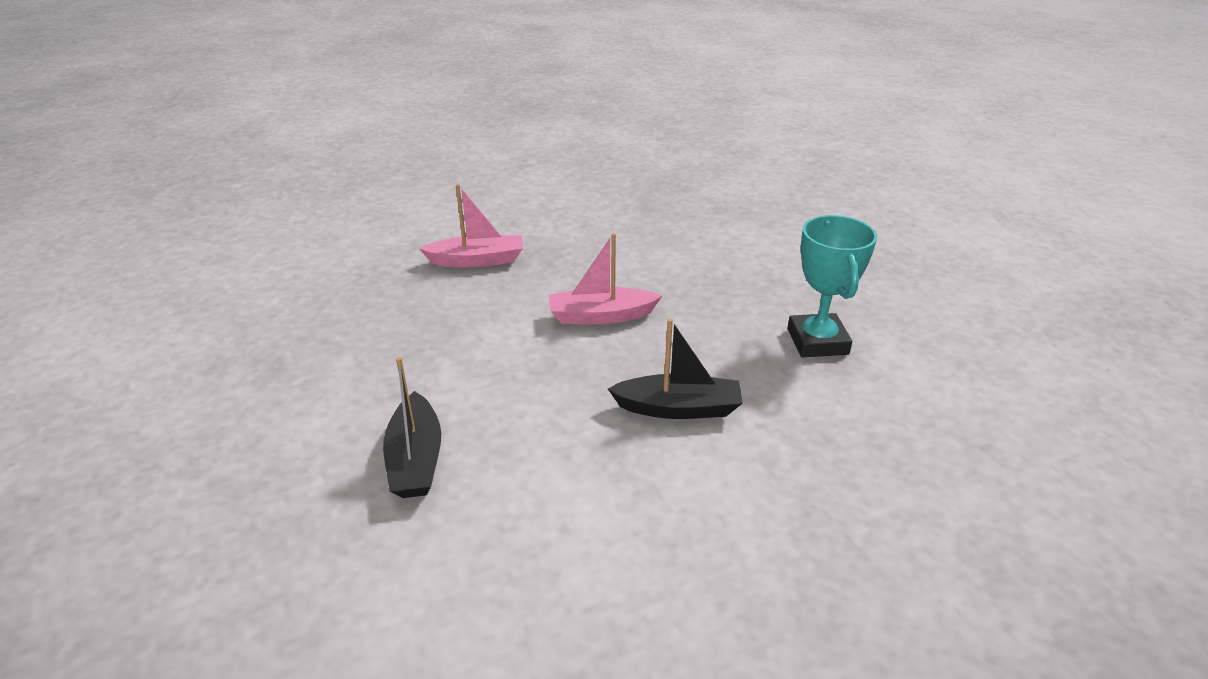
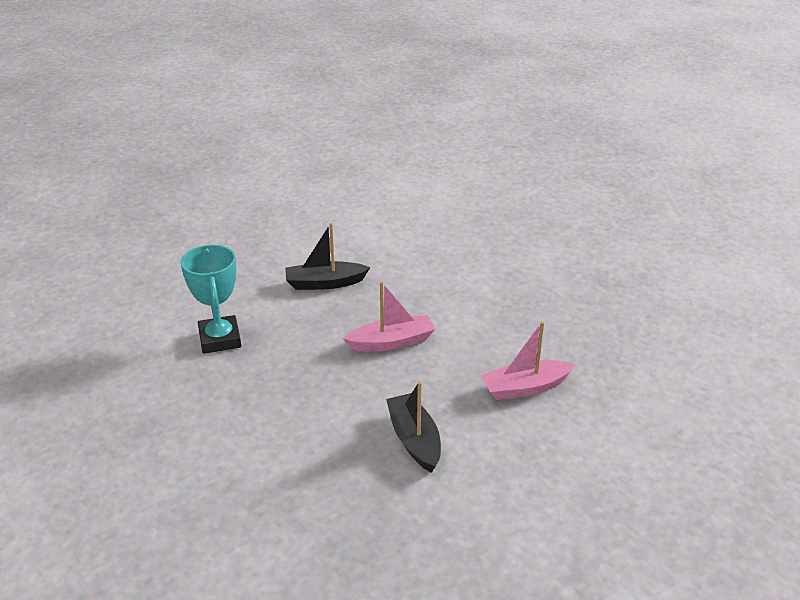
camera: 170 degrees right, 0 degrees up
(416, 459) = (470, 243): black boat -> black boat (414, 440)

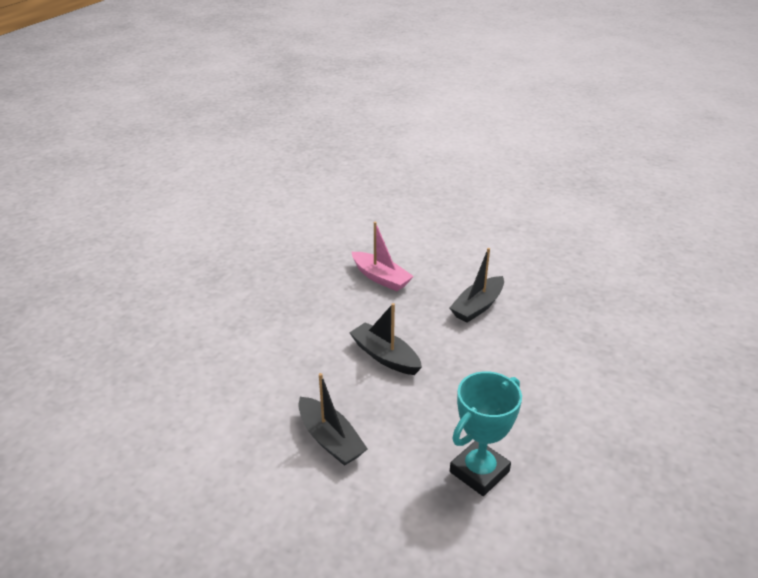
camera: 120 degrees left, 0 degrees up
(392, 342) = (385, 356): pink boat -> black boat

